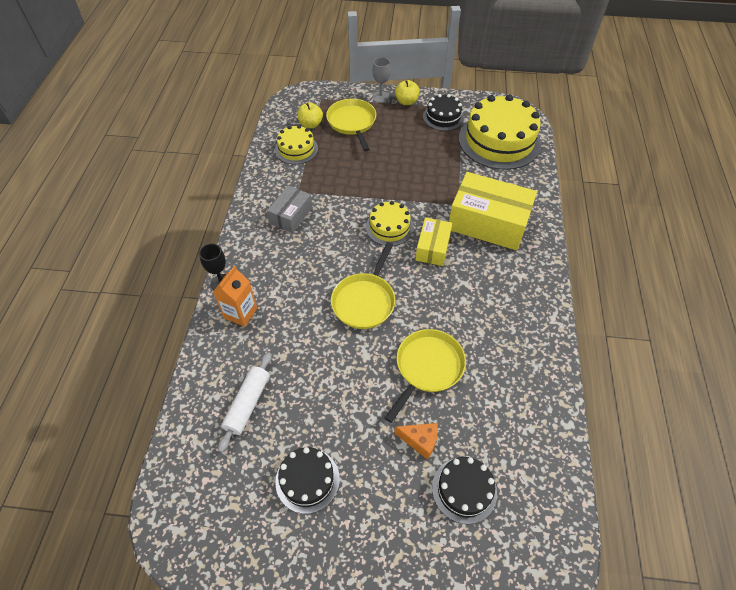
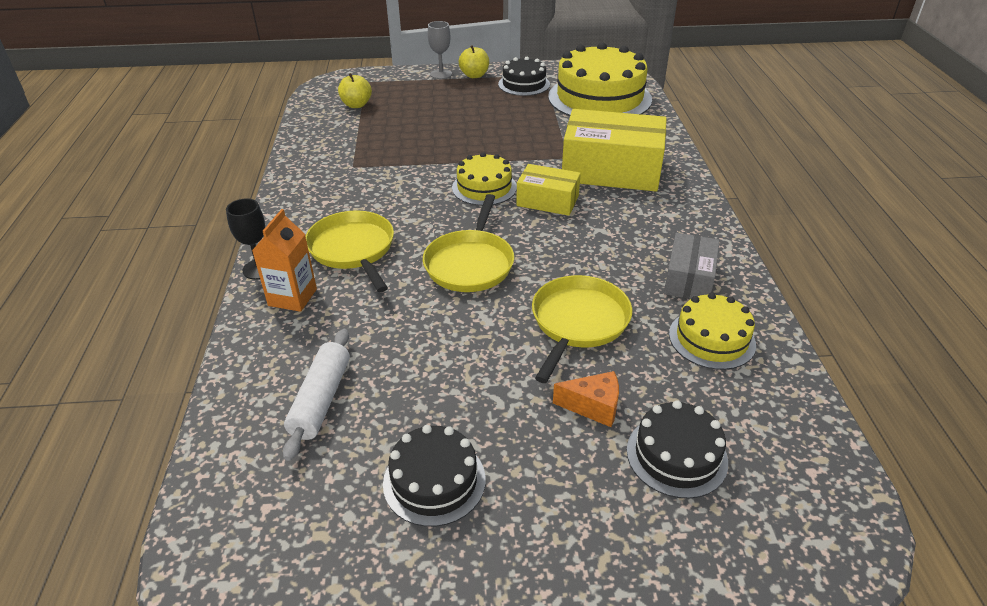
camera: 10 degrees left, 15 degrees down
(291, 215) = (347, 190): grey box -> grey box (689, 279)
(296, 149) = (342, 128): yellow cake -> yellow cake (712, 339)
(352, 123) = (410, 99): yellow pan -> yellow pan (353, 249)
(433, 248) = (547, 201): yellow box -> yellow box turned 75 degrees counterclockwise

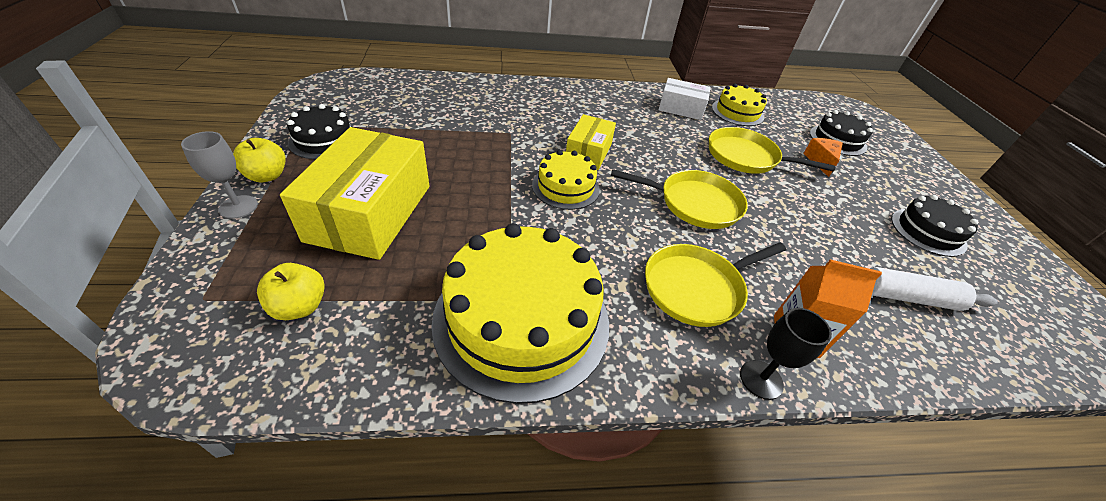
camera: 95 degrees left, 5 degrees up
(599, 98) = (389, 99): yellow cake -> yellow cake (522, 319)
(611, 170) = (536, 114): yellow box -> yellow box (370, 212)
(689, 279) = (681, 108): grey box -> white box

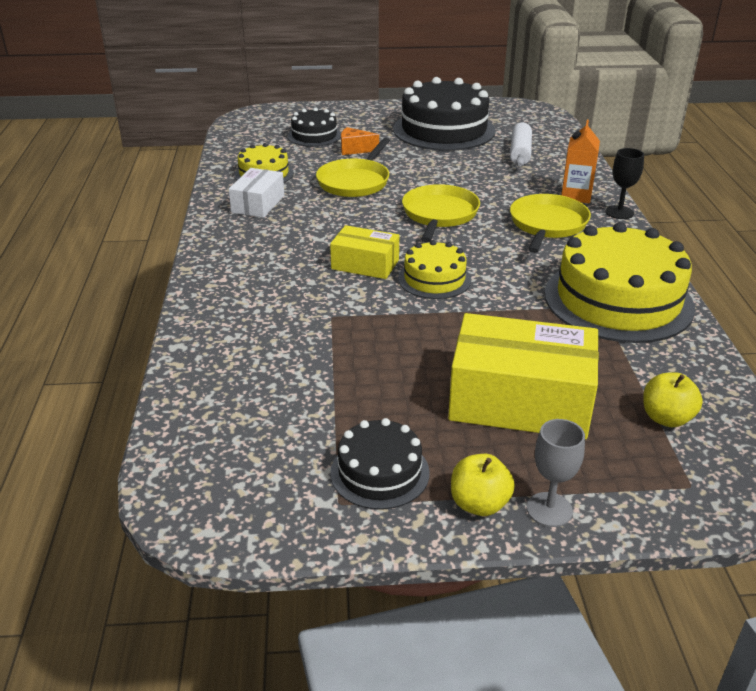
camera: 85 degrees left, 10 degrees down
(697, 288) = (547, 225): yellow pan -> yellow pan turned 135 degrees counterclockwise
(928, 232) = (444, 130): black cake -> black cake, size x1.92

